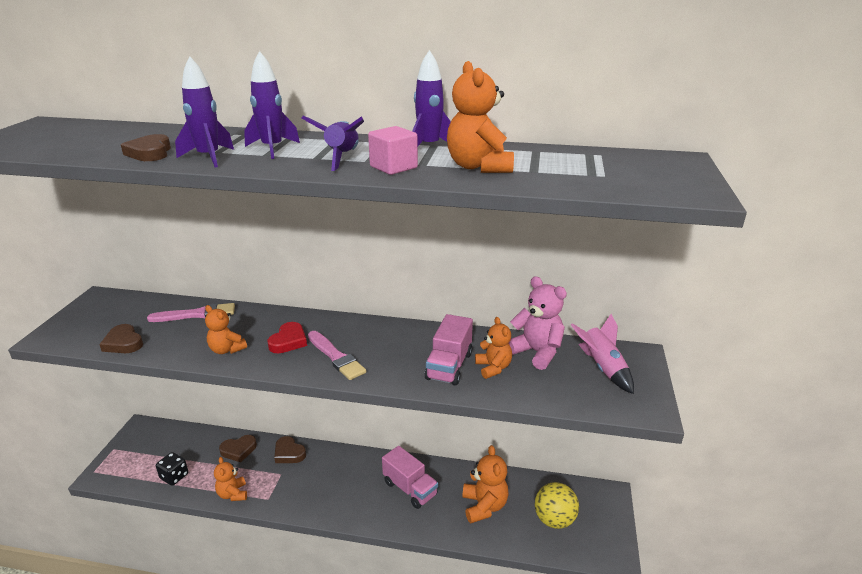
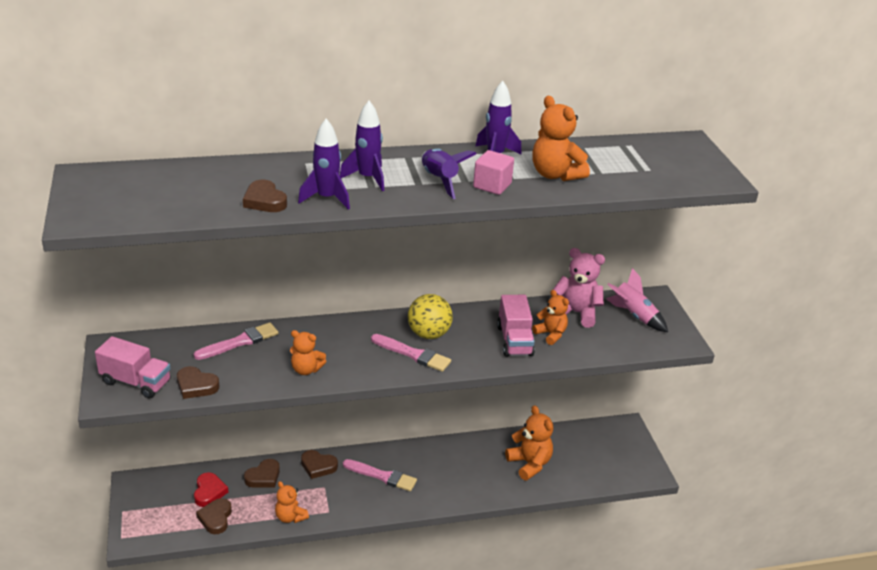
camera: 25 degrees left, 5 degrees up
(174, 476) = (216, 518): black dice -> brown heart
(288, 341) = (357, 349): red heart -> red heart (209, 492)
(337, 478) = (382, 476): none -> pink brush
(410, 488) = (456, 467): pink truck -> pink truck (136, 382)
(554, 519) = (592, 459): yellow ball -> yellow ball (429, 334)

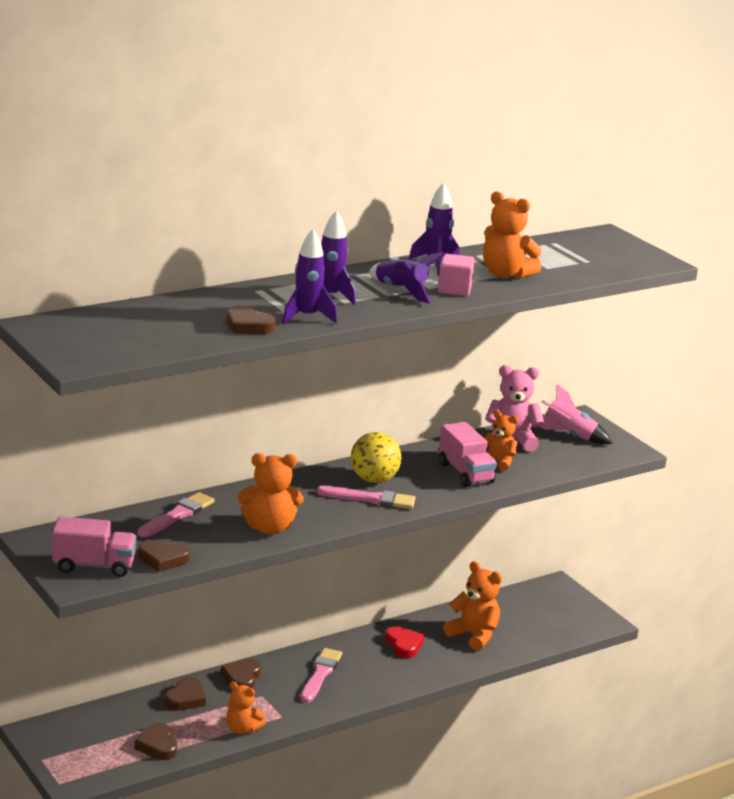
camera: 20 degrees left, 10 degrees down
(209, 492) = (132, 723): red heart -> red heart (404, 645)
(306, 369) = (269, 528): orange teddy bear -> orange teddy bear, size x1.52
(318, 466) = (242, 678): brown heart -> brown heart turned 105 degrees clockwise
(382, 476) = (320, 674): pink brush -> pink brush turned 75 degrees counterclockwise

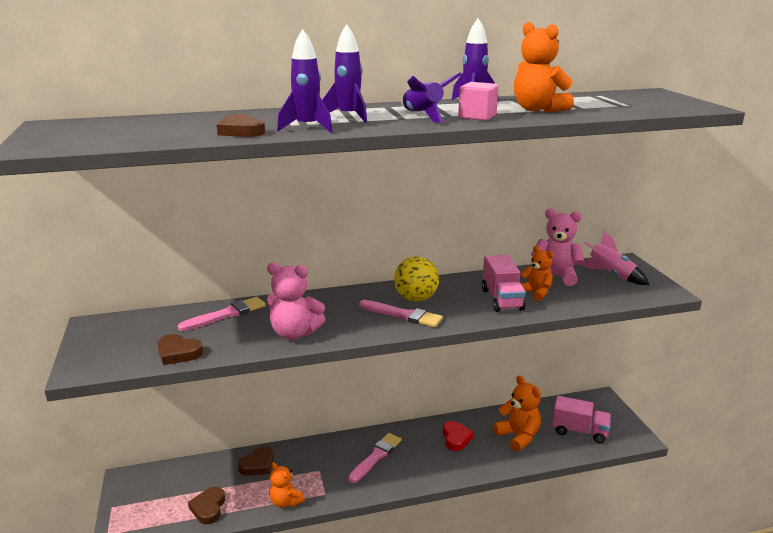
camera: 20 degrees right, 0 degrees up
(94, 566) = (114, 353): pink truck -> pink truck (579, 431)
(242, 678) = (312, 451): brown heart -> none
(269, 528) = (294, 333): orange teddy bear -> pink teddy bear

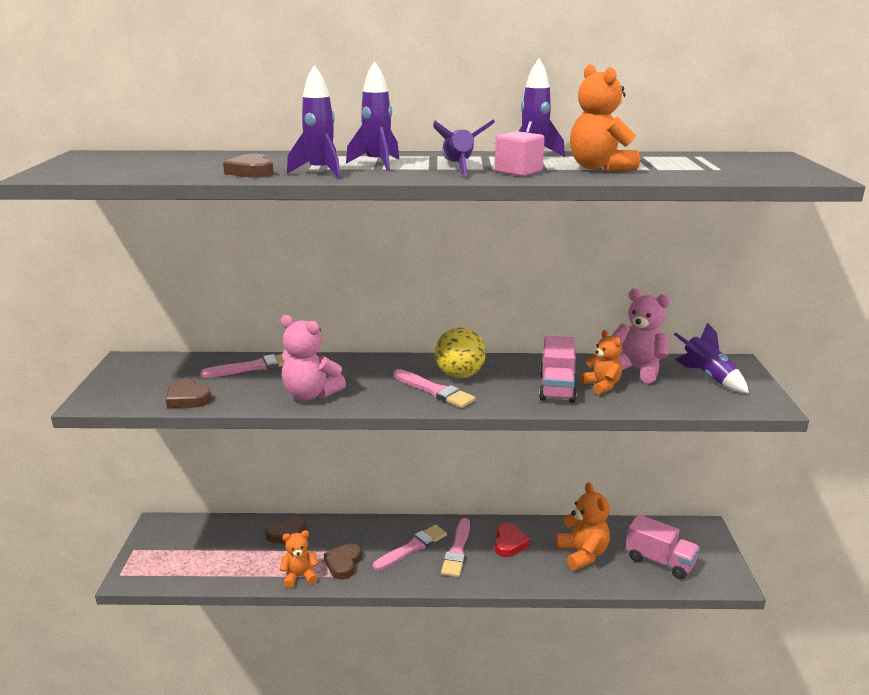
camera: 15 degrees right, 0 degrees up
(208, 508) = (222, 568): brown heart -> brown heart (343, 563)
(285, 501) = (299, 576): orange teddy bear -> orange teddy bear turned 105 degrees clockwise
(415, 452) = (457, 550): none -> pink brush
(611, 275) = (707, 377): pink rocket -> purple rocket

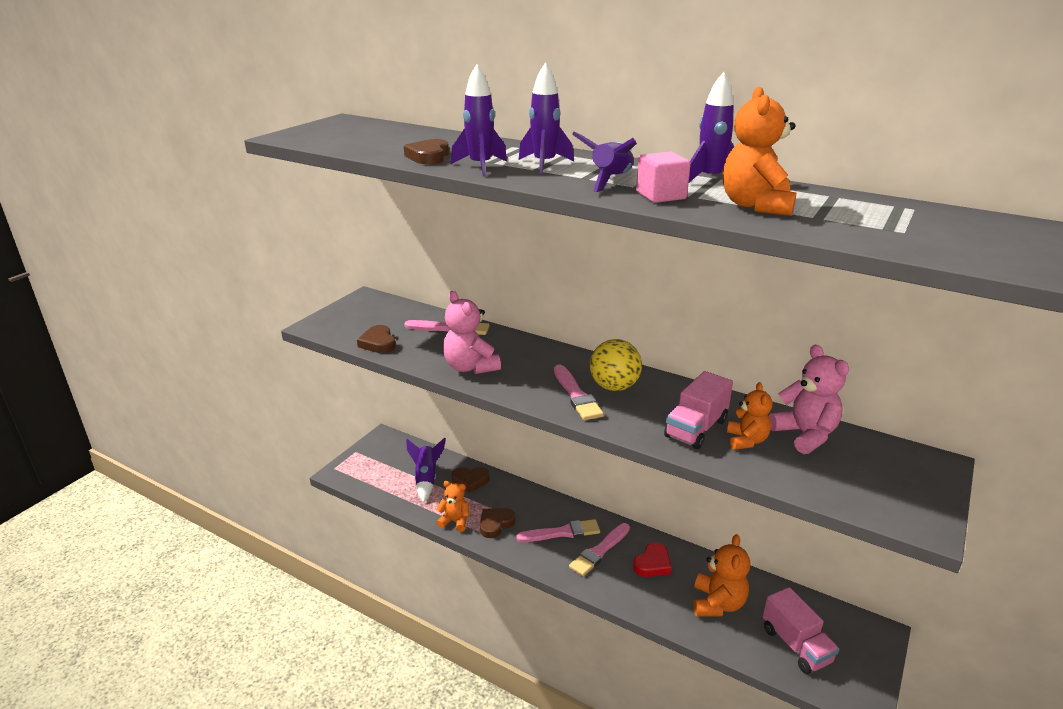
camera: 30 degrees right, 5 degrees up
(707, 377) = (882, 468): purple rocket -> purple rocket (426, 479)

